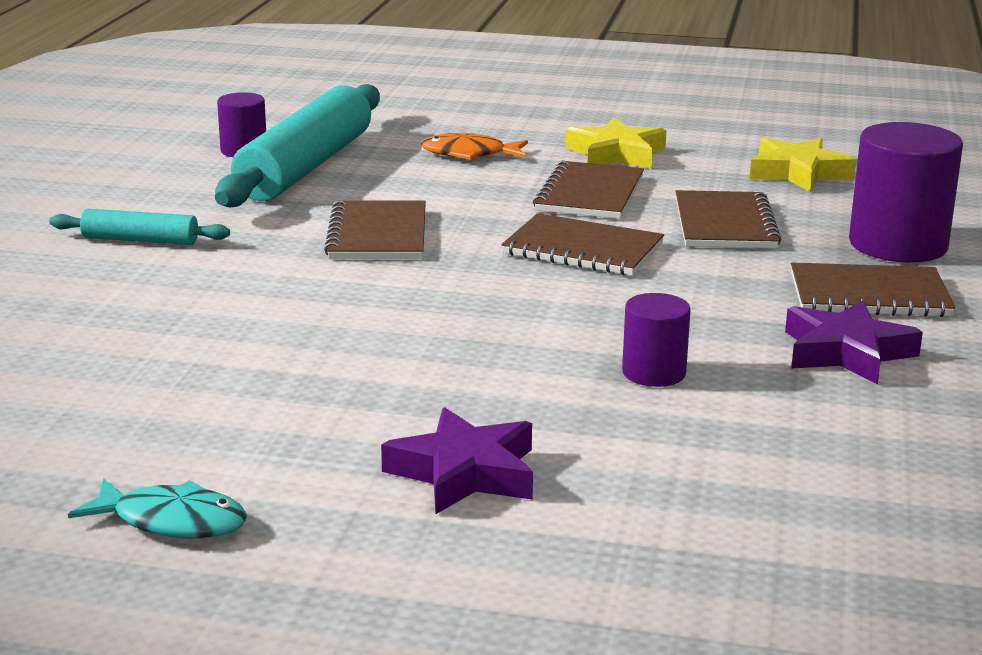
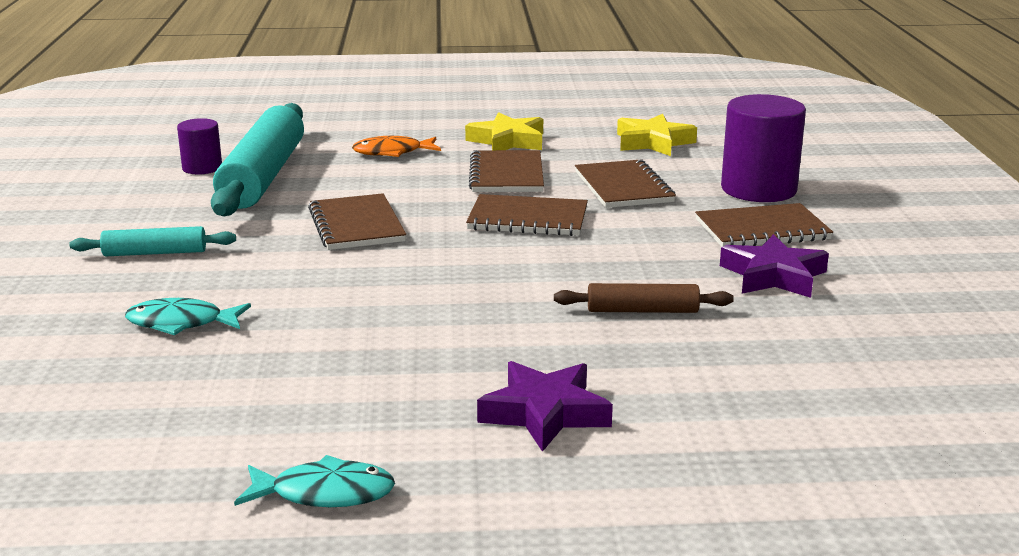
camera: 15 degrees left, 0 degrees up
(125, 320) = (181, 323): none -> turquoise fish
(654, 373) = (642, 311): purple cylinder -> brown rolling pin

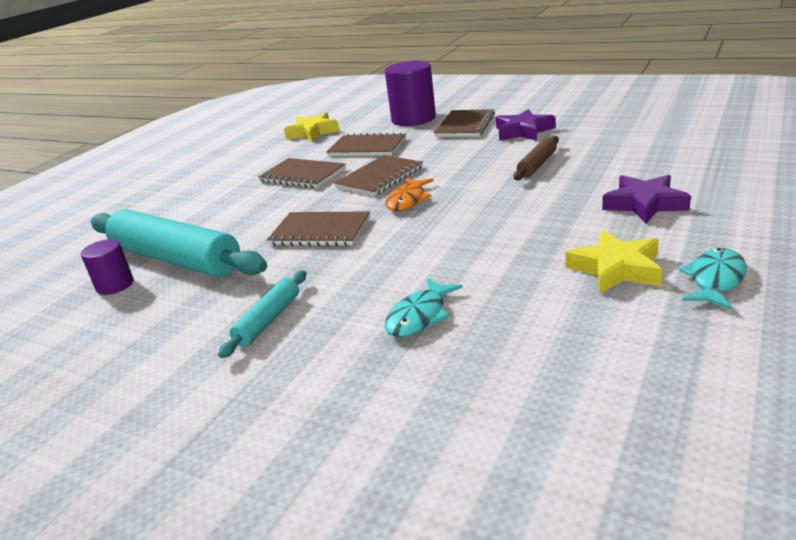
camera: 55 degrees left, 5 degrees up
(392, 152) = (207, 206): orange fish -> orange fish (407, 200)
(507, 141) = (247, 168): yellow star -> yellow star (616, 269)

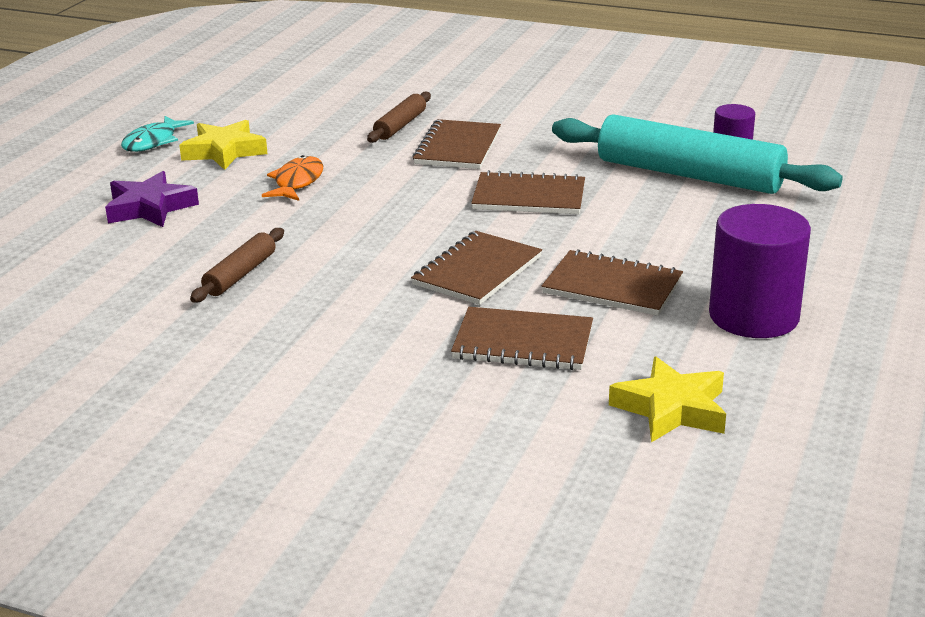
camera: 170 degrees right, 0 degrees up
(268, 320) = (534, 125): turquoise rolling pin -> none
(407, 200) = (427, 230): orange fish -> orange fish (297, 182)
(413, 119) = (446, 428): purple cylinder -> purple cylinder (753, 316)
(419, 316) = (400, 126): turquoise fish -> brown rolling pin
(465, 125) = (334, 386): brown notebook -> brown notebook (457, 147)
(523, 131) = (231, 354): purple star -> none

